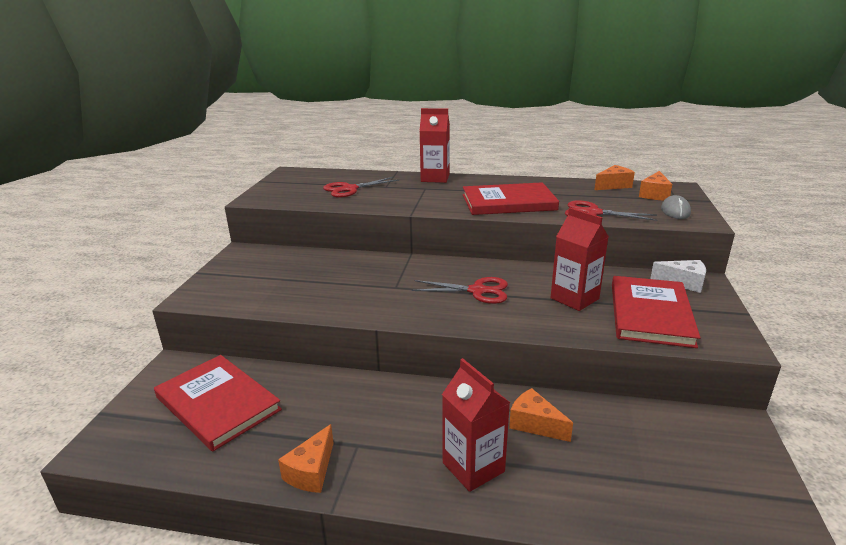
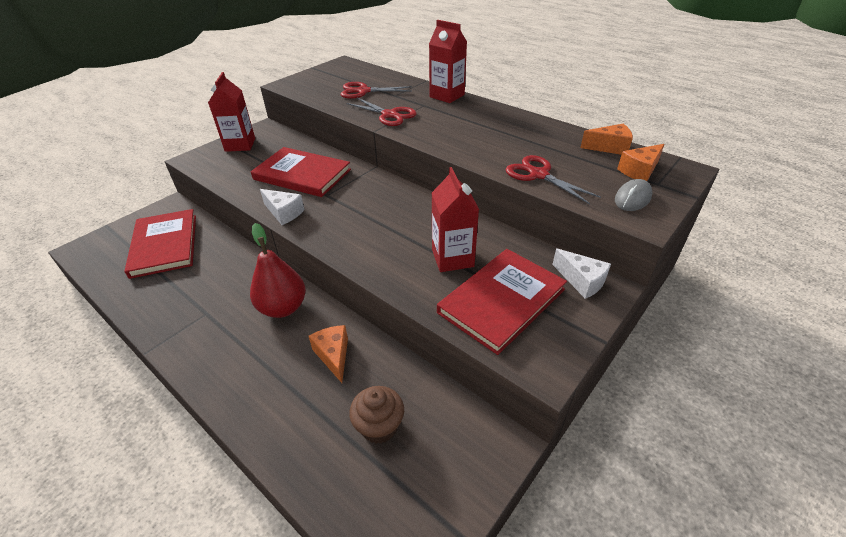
camera: 30 degrees right, 15 degrees up
(311, 471) = (162, 319): orange cheese -> none
(373, 313) = (284, 213): none -> white cheese
(435, 407) = (283, 308): none -> red pear
(473, 467) = (254, 367): red carton -> red carton (240, 145)
(477, 291) = (382, 220): red scissors -> red scissors (389, 115)
(508, 202) = (474, 140): red book -> red book (302, 174)
(642, 458) = (379, 426): none -> brown cupcake

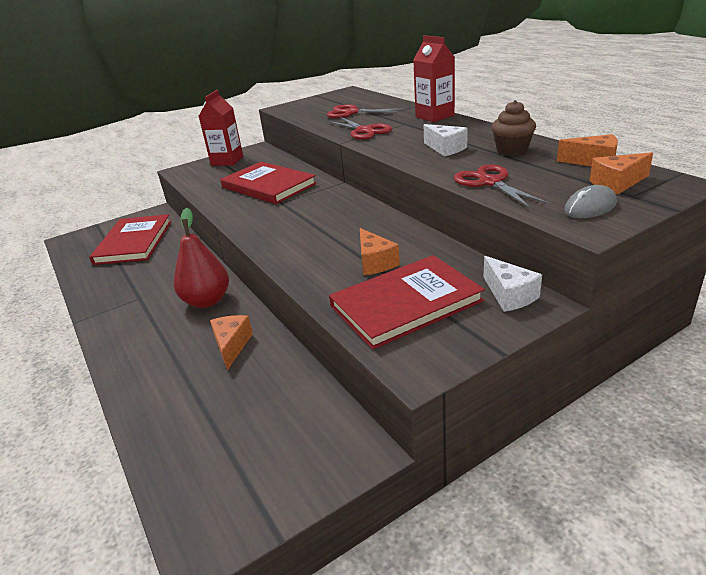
camera: 20 degrees right, 10 degrees down
(284, 213) = (234, 214): white cheese -> white cheese (445, 148)
(379, 426) = (243, 412): brown cupcake -> brown cupcake (512, 150)
(452, 258) = (375, 262): red carton -> orange cheese

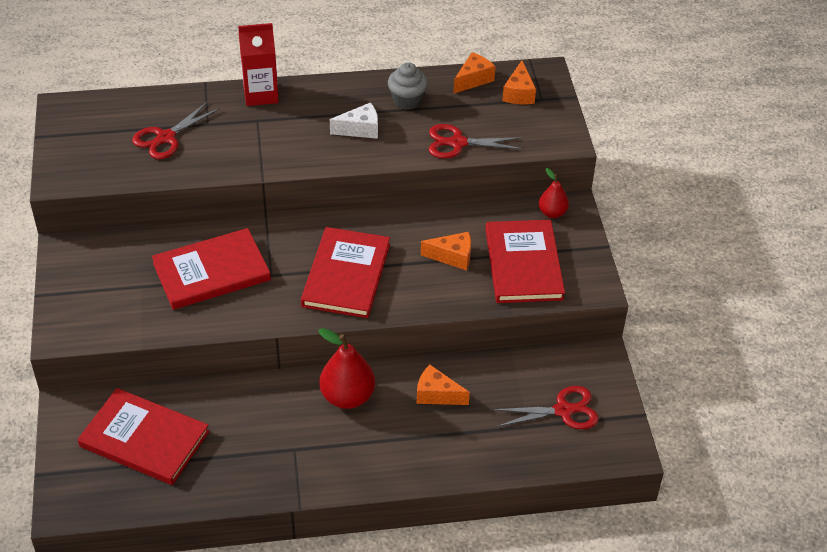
camera: 70 degrees left, 15 degrees up
(227, 161) = (80, 286): red carton -> none
(305, 226) = (346, 275): none -> red book
(364, 131) = (245, 153): red scissors -> red scissors (563, 410)
(509, 295) = (552, 213): white cheese -> red pear
(512, 150) = (407, 100): brown cupcake -> grey cupcake
(590, 207) = (541, 125): grey mouse -> none

